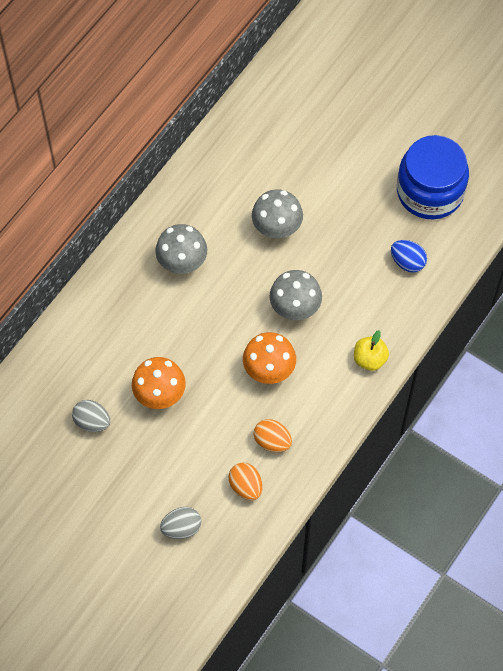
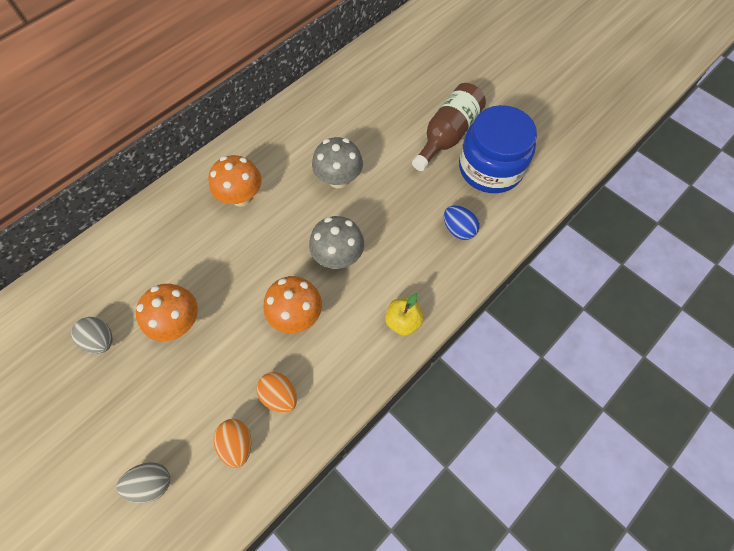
camera: 10 degrees right, 0 degrees up
(182, 262) = (241, 197): grey mushroom -> orange mushroom
(380, 160) = (447, 135): none -> brown bottle

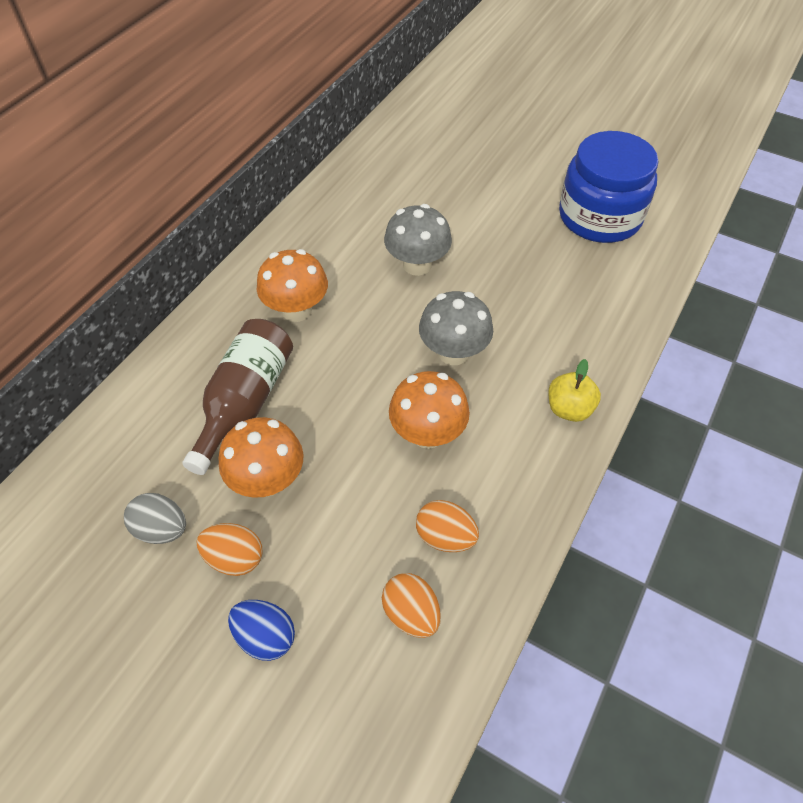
camera: 15 degrees left, 10 degrees down
(139, 373) = (235, 558): none -> orange egg
(151, 483) = (307, 698): grey egg -> none
(447, 135) = (532, 191): brown bottle -> brown bottle (245, 401)
(458, 229) = (591, 290): blue egg -> blue egg (265, 636)

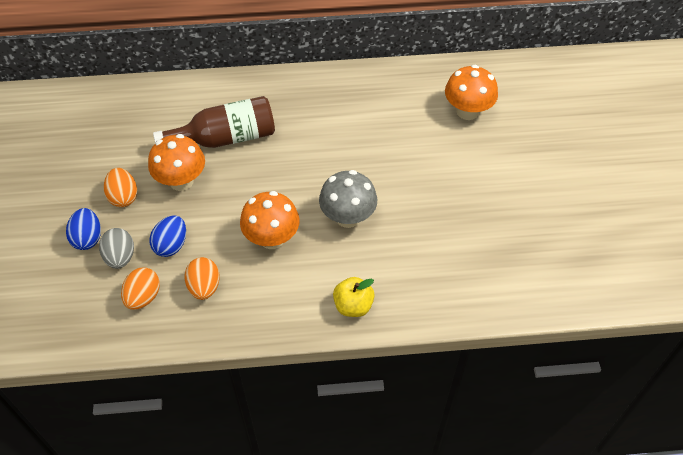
camera: 55 degrees right, 0 degrees up
(162, 529) = (119, 155): grey egg -> grey egg (120, 257)
(296, 310) = (313, 119): orange mushroom -> orange mushroom (467, 111)
(356, 541) = (171, 245): none -> blue egg
(417, 265) = (407, 156): grey mushroom -> none
(599, 217) = (561, 238): blue jar -> none

